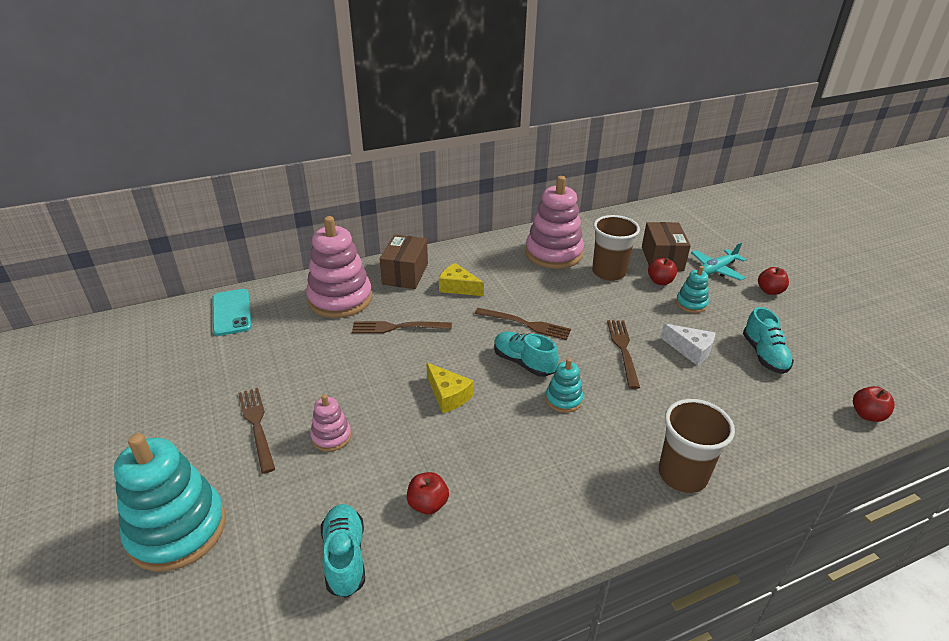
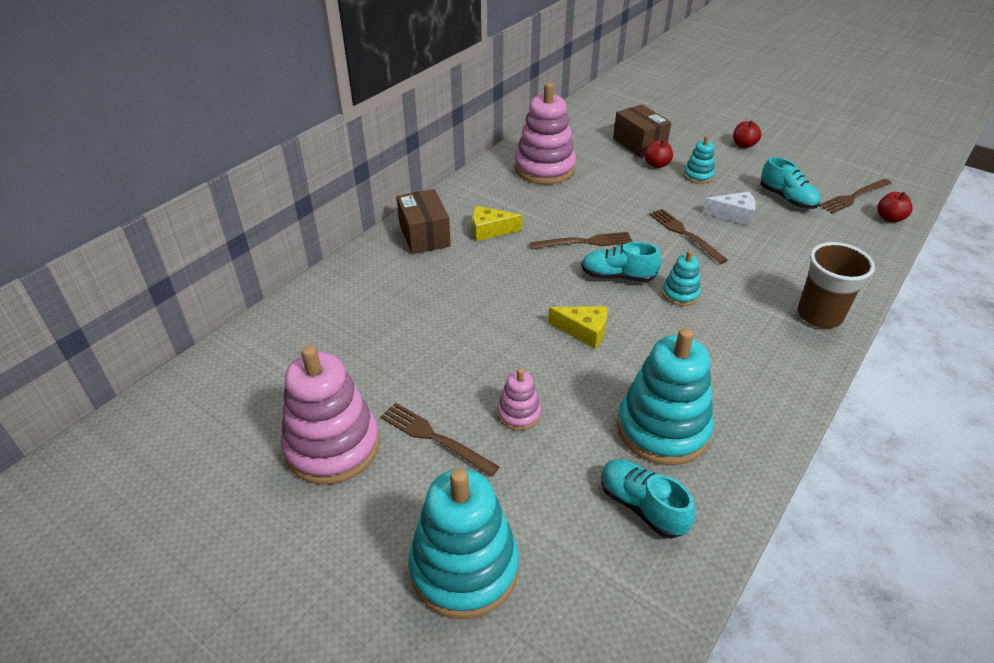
camera: 30 degrees left, 5 degrees up
(232, 312) = (277, 342): turquoise phone -> none
(340, 299) = (384, 284): pink stacking toy -> pink stacking toy (332, 446)
(396, 327) = (471, 289): brown fork -> brown fork (853, 197)
(428, 504) = (662, 429): red apple -> turquoise stacking toy
(608, 272) = (608, 171): brown cup -> none
(716, 269) = (689, 140): turquoise plane -> none

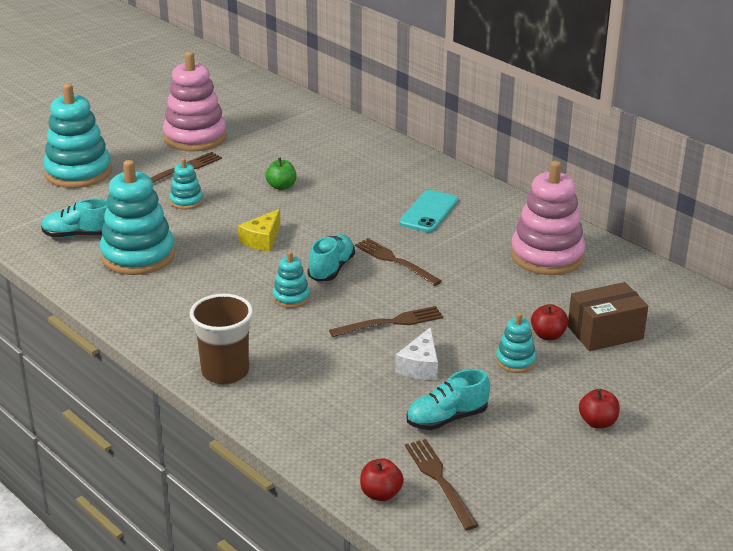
camera: 100 degrees right, 10 degrees down
(424, 235) = (429, 180): brown box -> none
(461, 336) = (281, 186): none -> green apple
(490, 230) = (429, 212): yellow cheese -> turquoise phone
(518, 414) = (186, 201): pink stacking toy -> turquoise stacking toy
(586, 242) = (394, 261): brown fork -> brown fork turned 135 degrees clockwise
(642, 506) = (79, 235): turquoise shoe -> turquoise shoe turned 150 degrees counterclockwise

